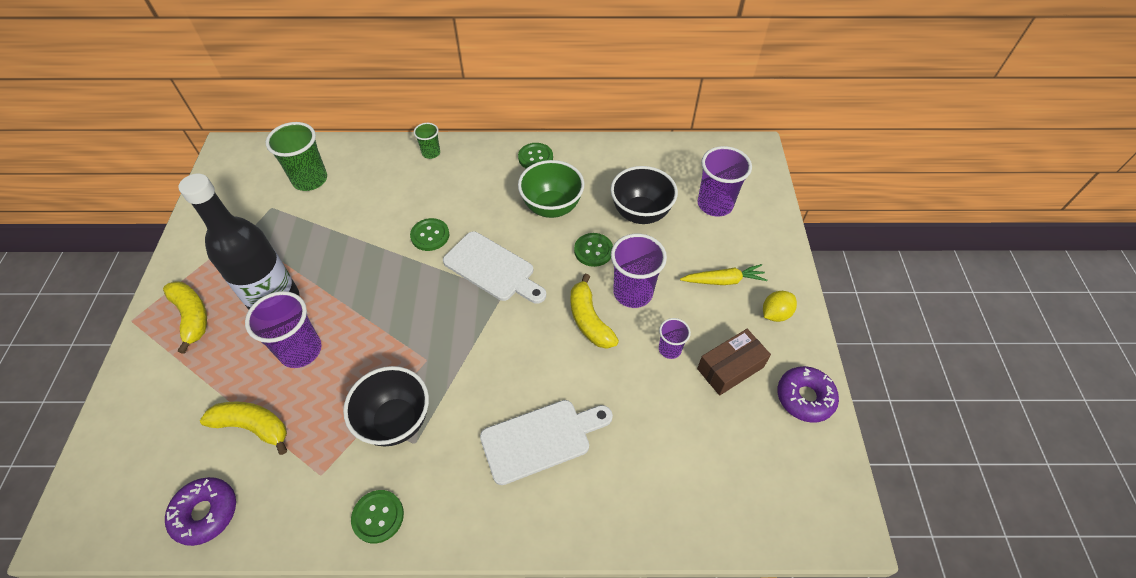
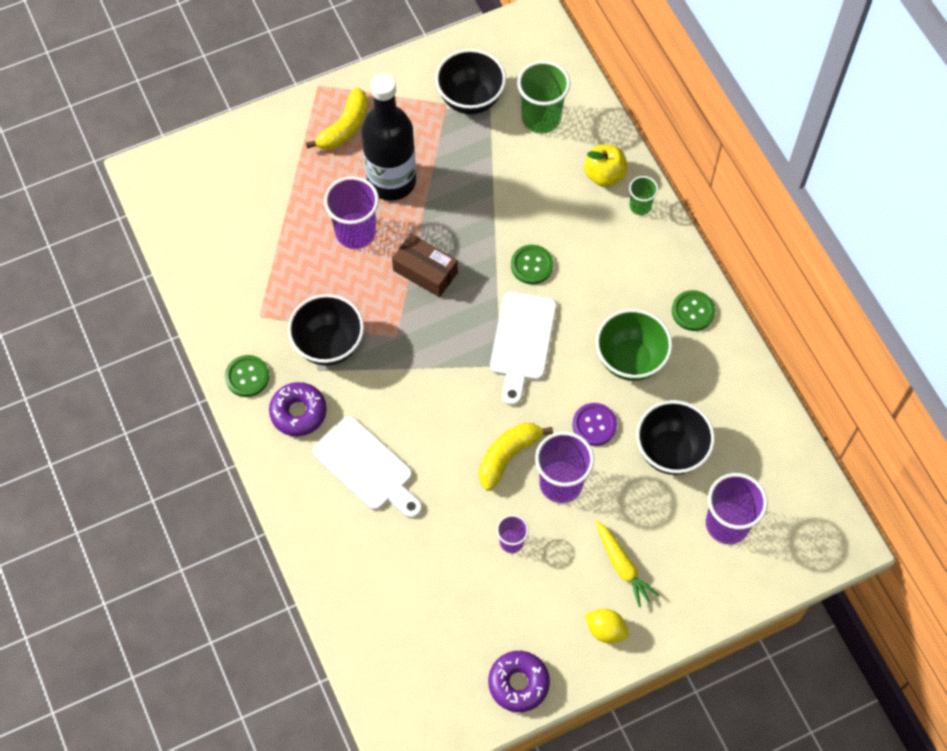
camera: 65 degrees right, 10 degrees up
(205, 513) = (196, 255): purple donut -> purple donut (298, 412)
(252, 216) = (470, 99): none -> black bowl
(253, 426) = (274, 242): yellow banana -> none
(389, 162) = (604, 175): none -> yellow apple
(593, 250) = (594, 425): green button -> purple button
(730, 368) = (518, 604): brown box -> brown box (425, 271)

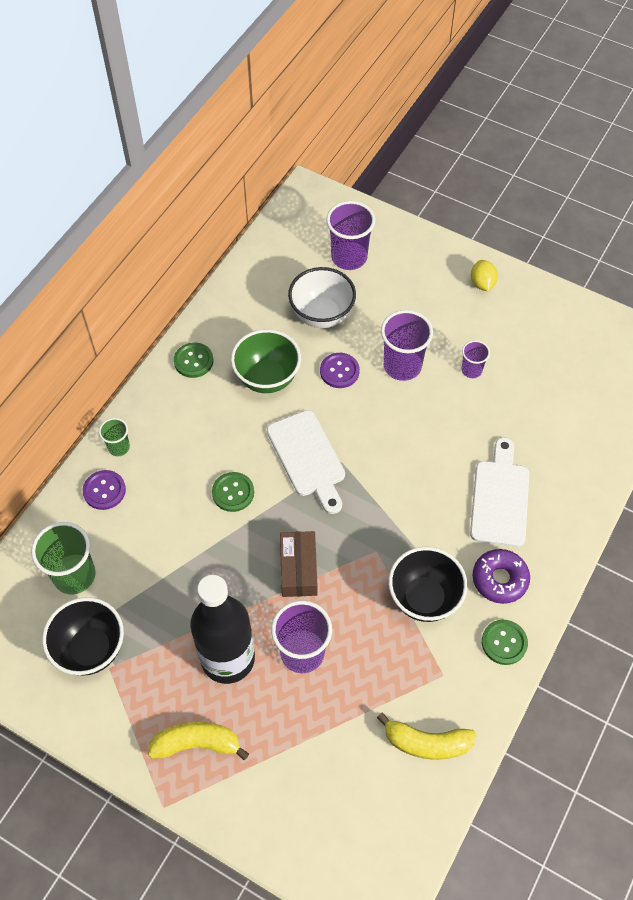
camera: 125 degrees left, 5 degrees down
(508, 456) = (410, 411): yellow banana -> yellow banana (427, 743)
(518, 683) = (561, 310): purple donut -> none
(522, 342) = (308, 457): white cutting board -> white cutting board turned 90 degrees clockwise
(604, 175) = (104, 490): yellow apple -> purple button
(622, 566) = (430, 298): yellow carrot -> none
(670, 451) = (322, 315): black bowl -> white bowl

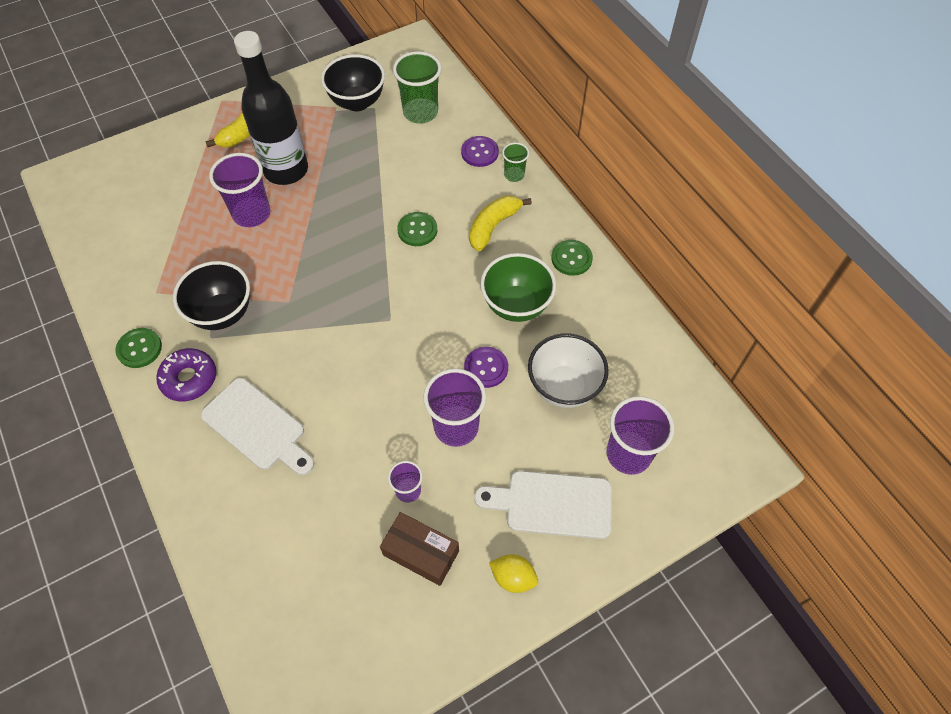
camera: 120 degrees right, 0 degrees up
(298, 569) = (317, 242): brown box -> brown box (421, 553)
(308, 457) = (411, 297): white cutting board -> white cutting board (552, 504)
(427, 743) = (122, 255): yellow banana -> yellow banana (493, 226)

